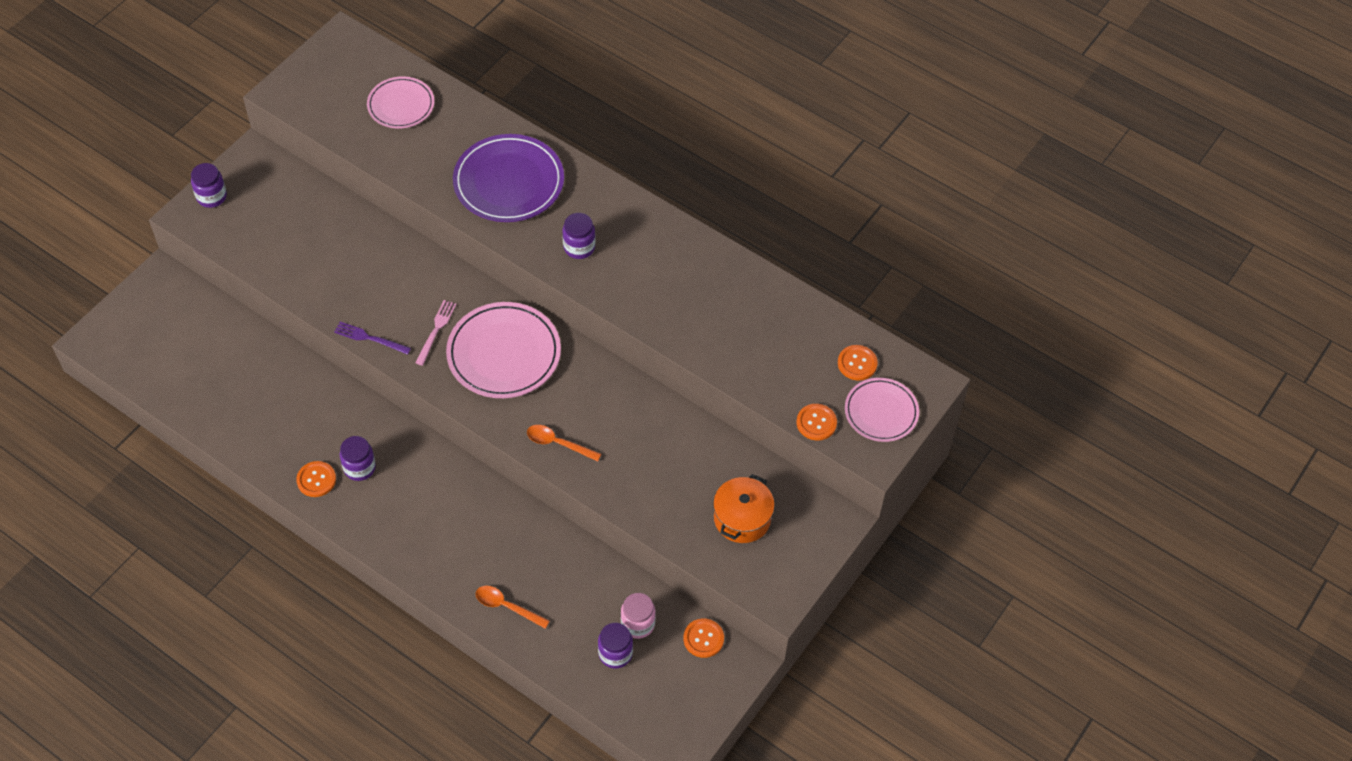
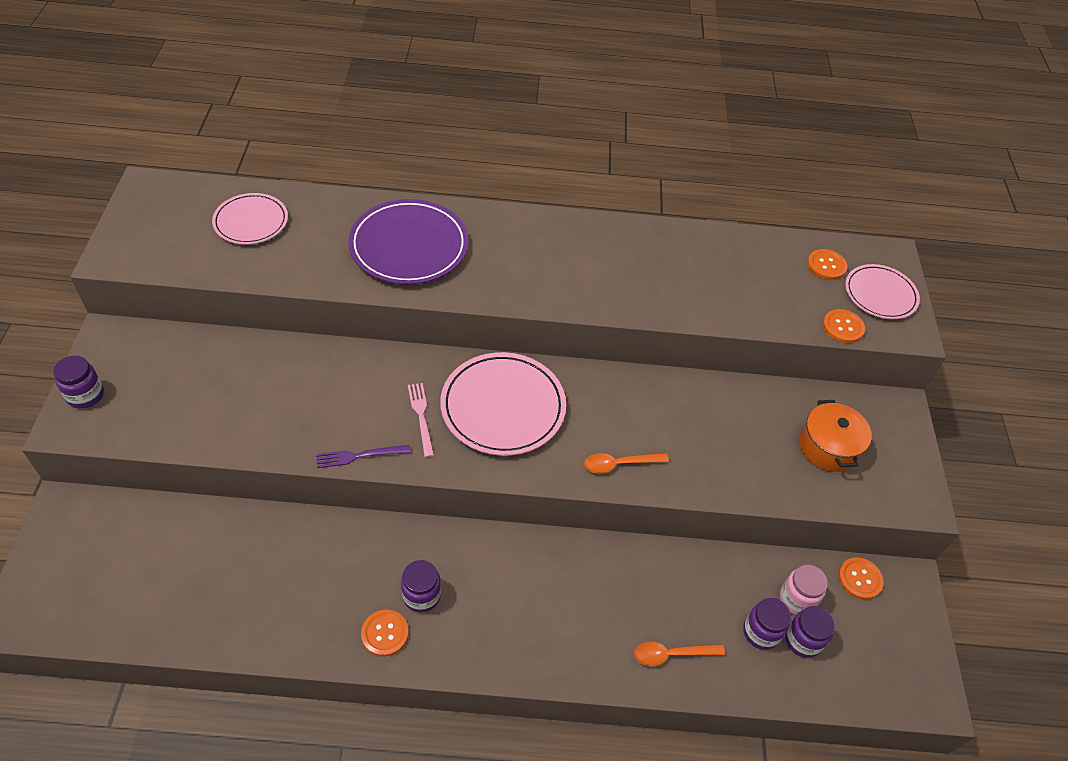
camera: 35 degrees left, 5 degrees down
(579, 247) = (519, 273): purple jar -> purple jar (761, 632)

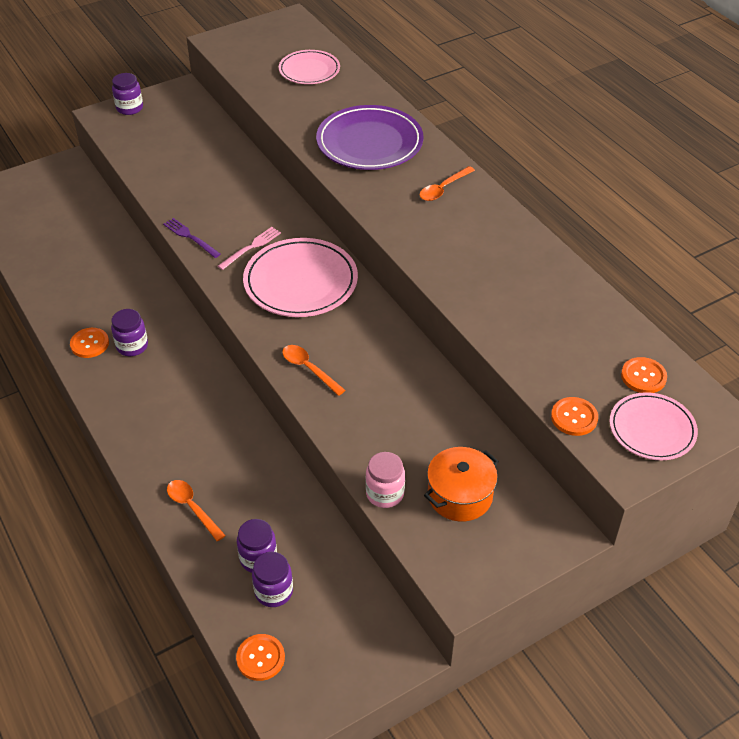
camera: 60 degrees right, 5 degrees down
(520, 239) = (443, 188): none -> orange spoon
(797, 599) = (312, 571): pink jar -> pink jar (385, 493)
(860, 579) = (373, 610): orange button -> orange button (260, 658)

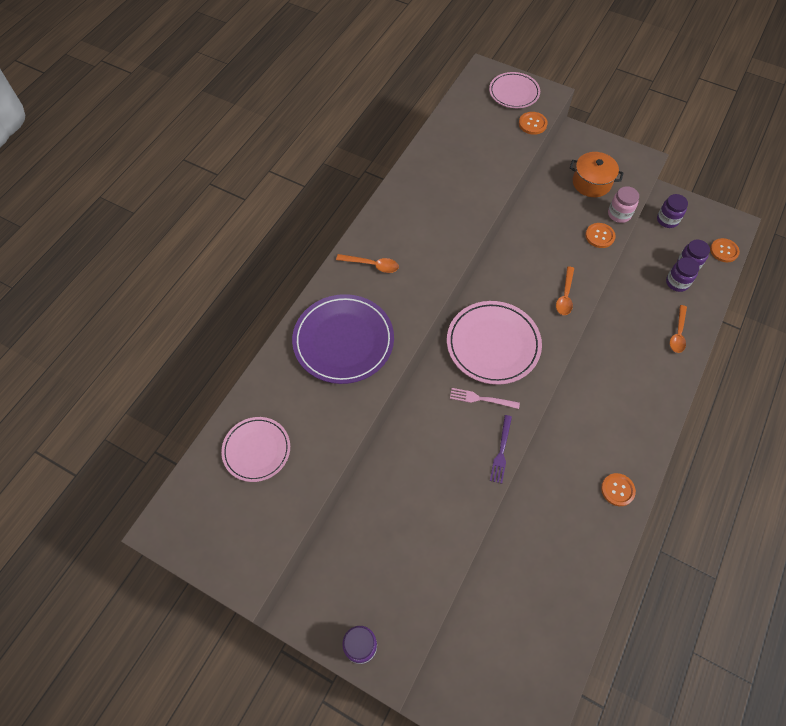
camera: 120 degrees left, 15 degrees up
(132, 346) = (596, 458): purple jar -> purple jar (667, 220)
(643, 376) = (478, 106): orange button -> orange button (599, 236)

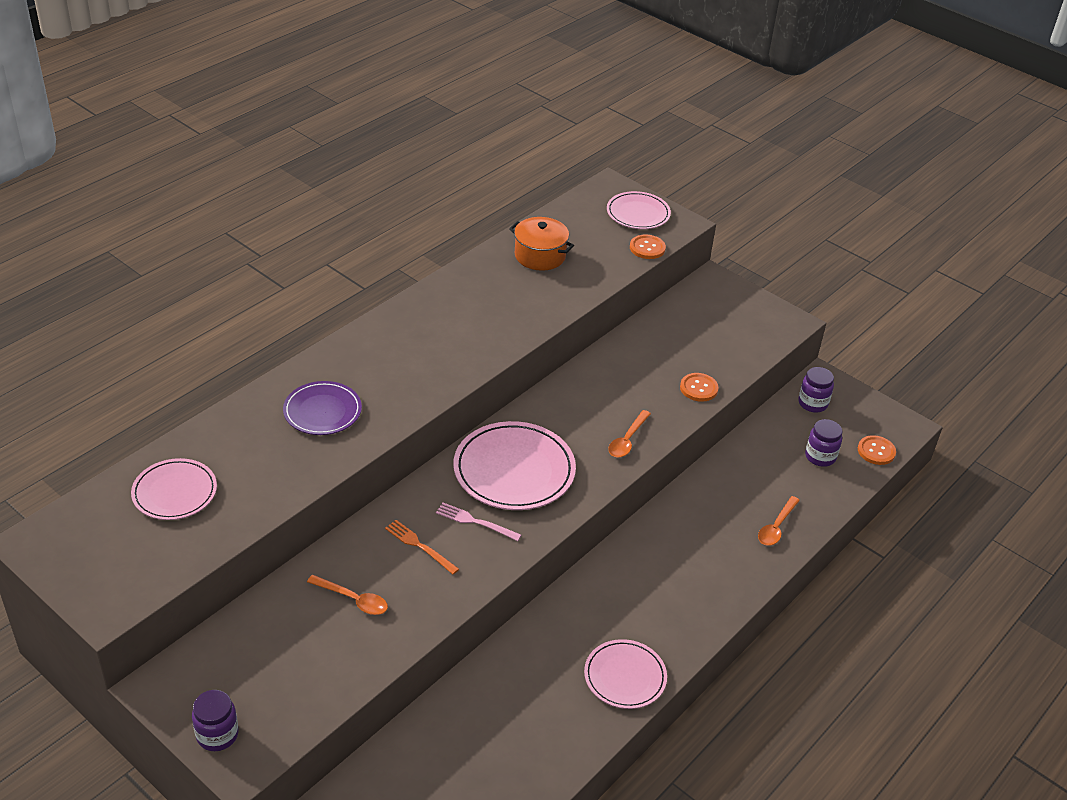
camera: 10 degrees right, 20 degrees down
(343, 341) = (322, 411): purple plate -> purple plate, size x0.62
(372, 265) = (389, 346): orange spoon -> orange spoon (353, 599)
(448, 431) = (419, 546): none -> orange fork
(501, 451) = (477, 579): purple fork -> none
(591, 183) = (712, 332): orange pot -> orange pot (540, 255)
(617, 490) = (625, 677): orange button -> pink plate
(619, 214) = (733, 371): pink jar -> none
(677, 282) = (798, 472): purple jar -> none

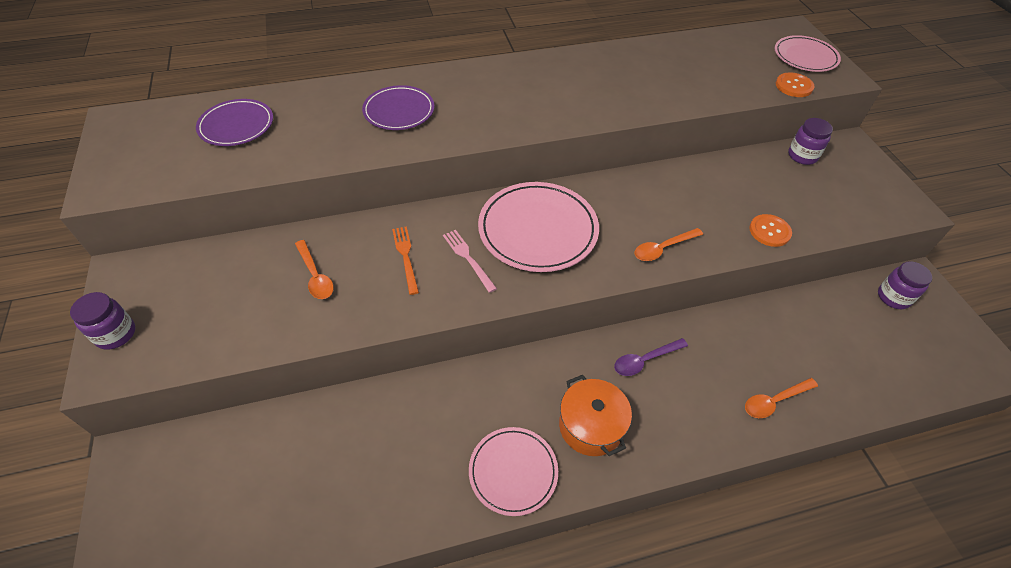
camera: 35 degrees right, 10 degrees up
(175, 492) = (236, 126): pink plate -> purple plate
(540, 255) = (685, 60): orange pot -> orange pot (591, 426)
(663, 544) = (645, 360): none -> purple spoon
(820, 456) = (869, 352): purple jar -> purple jar (802, 156)
(876, 451) = (940, 376): orange button -> none

